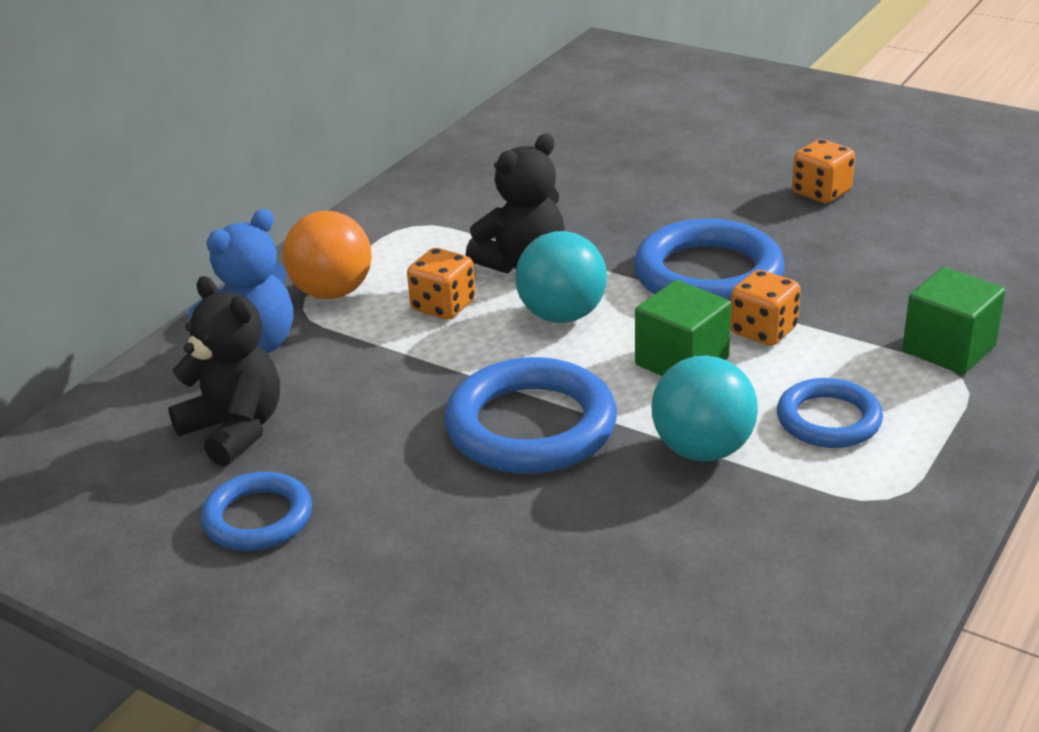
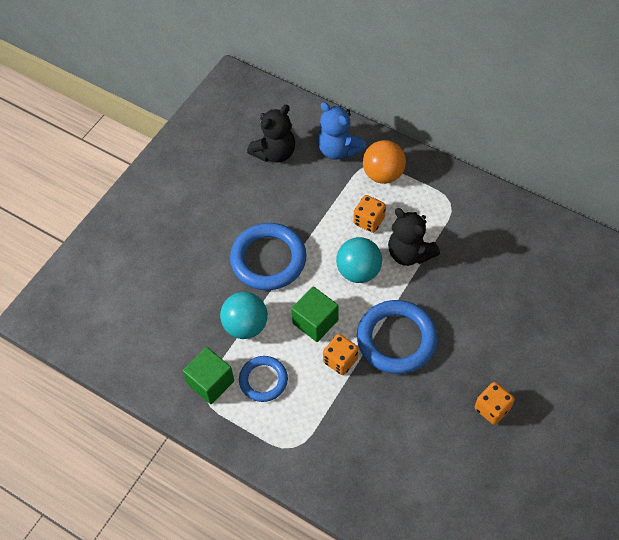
camera: 90 degrees right, 25 degrees up
(258, 518) = (217, 169): blue ring -> none
(948, 349) = (319, 446): green cube -> green cube (210, 382)

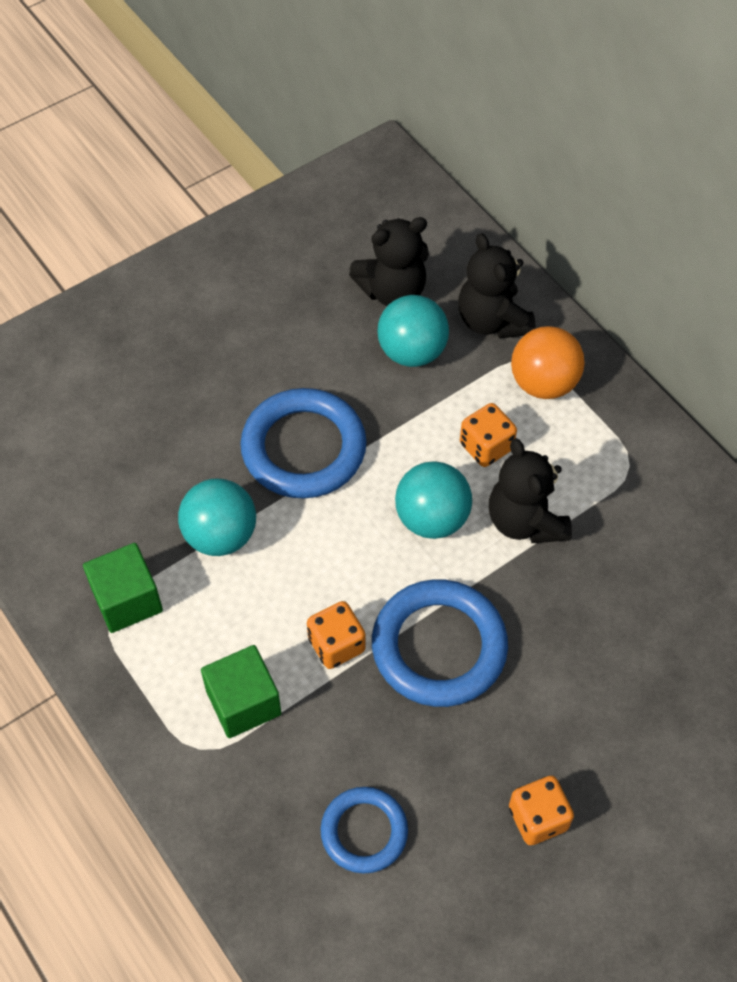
camera: 20 degrees right, 0 degrees up
(263, 380) = (206, 628): blue ring -> blue ring (364, 832)
(302, 183) = (412, 352): none -> turquoise ball
(315, 322) = (327, 570): green cube -> green cube (243, 702)
(338, 150) = (492, 320): blue teddy bear -> black teddy bear

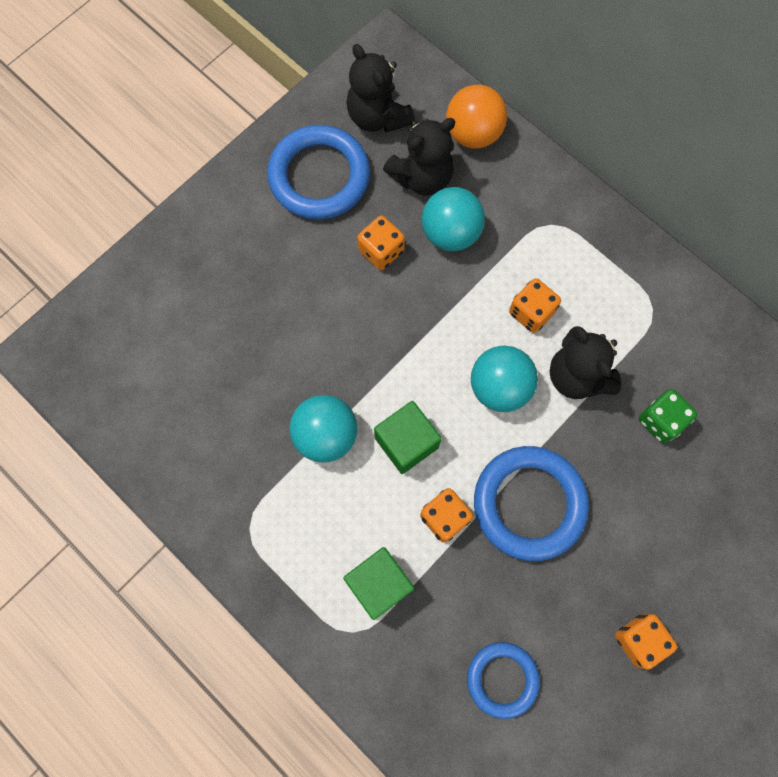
camera: 10 degrees left, 15 degrees up
(127, 600) = (260, 509): green cube -> green cube (406, 442)
(303, 448) = (378, 341): blue ring -> blue ring (319, 176)
(329, 358) = (381, 251): none -> orange dice
(492, 320) = (513, 191): black teddy bear -> black teddy bear (378, 117)
(543, 383) = (567, 244): orange ball -> orange ball (473, 134)
(614, 584) = (660, 421): none -> green dice

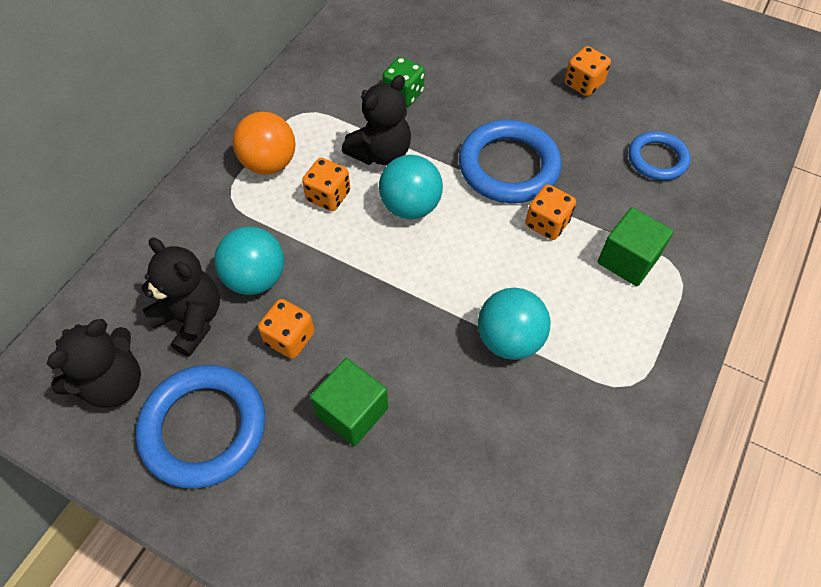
camera: 105 degrees left, 15 degrees down
(406, 442) = (490, 268): green cube -> green cube (352, 412)
(473, 134) = (130, 282): orange ball -> orange ball (269, 163)

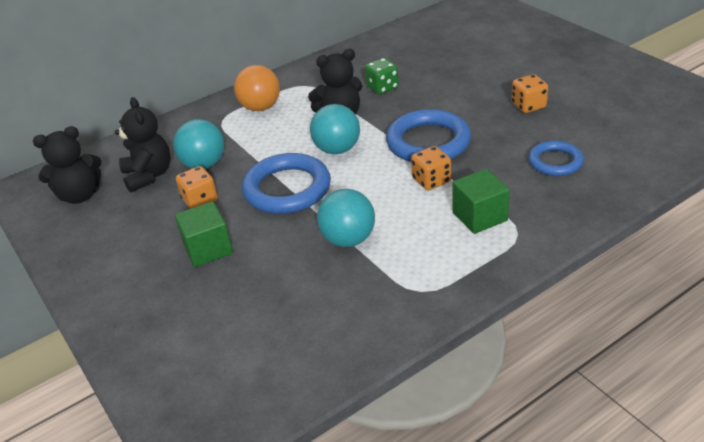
camera: 30 degrees right, 20 degrees down
(204, 428) = (112, 231): blue ring -> blue ring (287, 189)
(328, 196) = (285, 132): orange dice -> none

